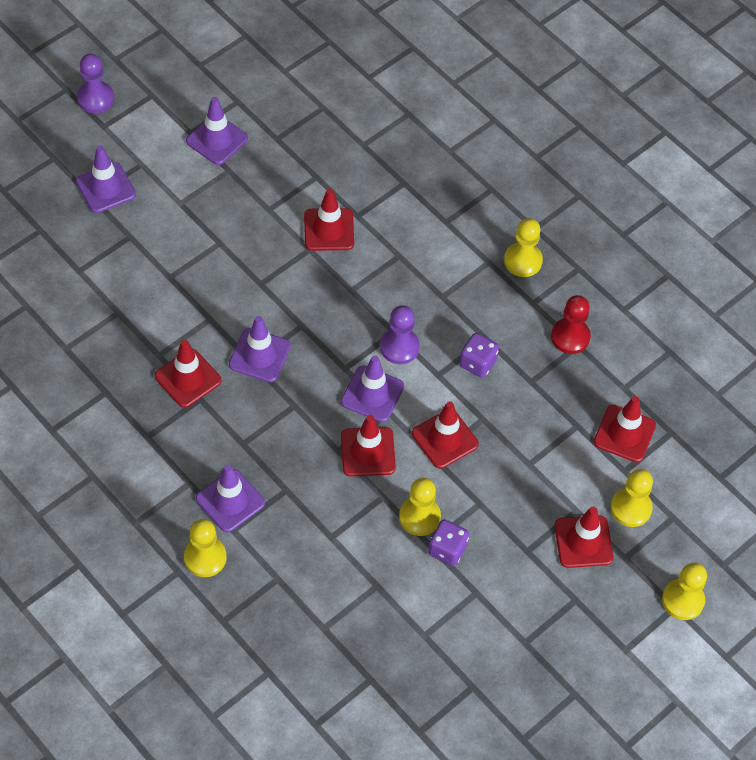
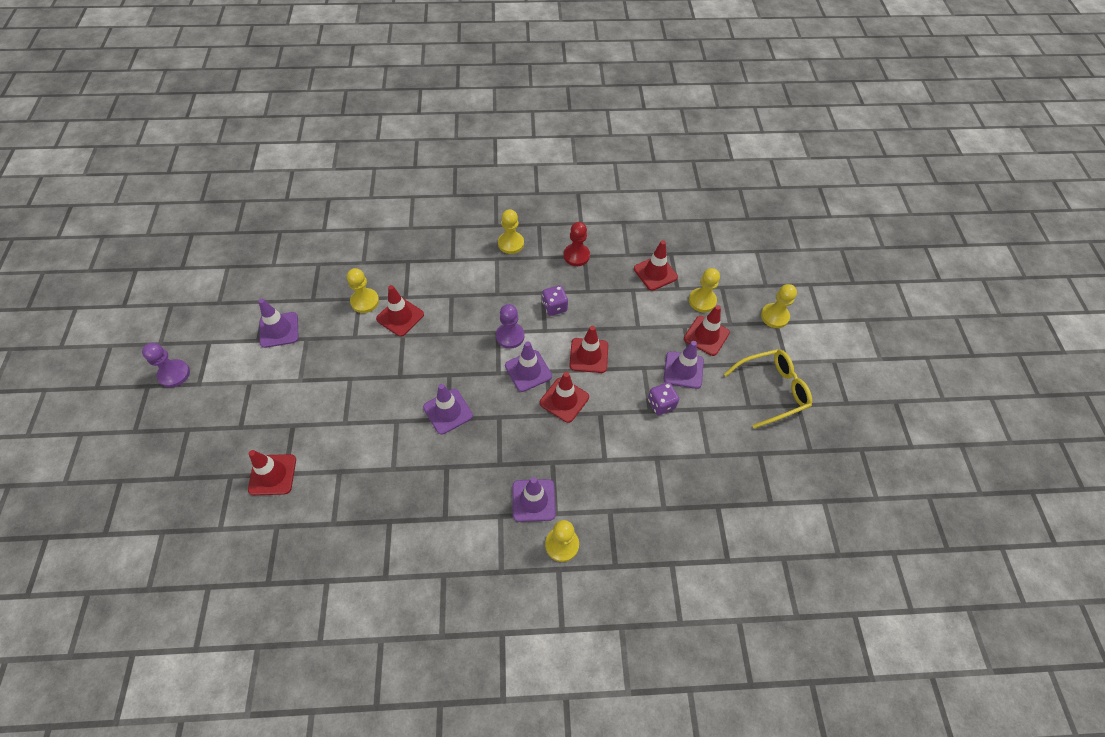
camera: 50 degrees left, 0 degrees up
(106, 188) = (243, 414): purple traffic cone -> purple traffic cone (683, 370)
(188, 378) = (426, 463): red traffic cone -> red traffic cone (272, 474)
(419, 517) = (629, 403): yellow pawn -> yellow pawn (365, 301)
(570, 655) = (772, 390): none -> yellow glasses

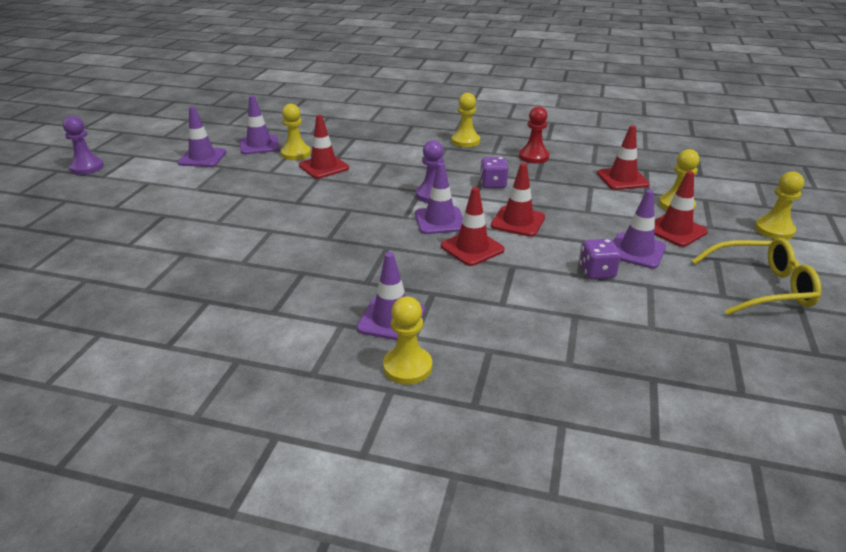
camera: 20 degrees right, 25 degrees down
(272, 474) = (115, 243): red traffic cone -> none
(448, 411) = (331, 233): purple traffic cone -> purple traffic cone (259, 145)

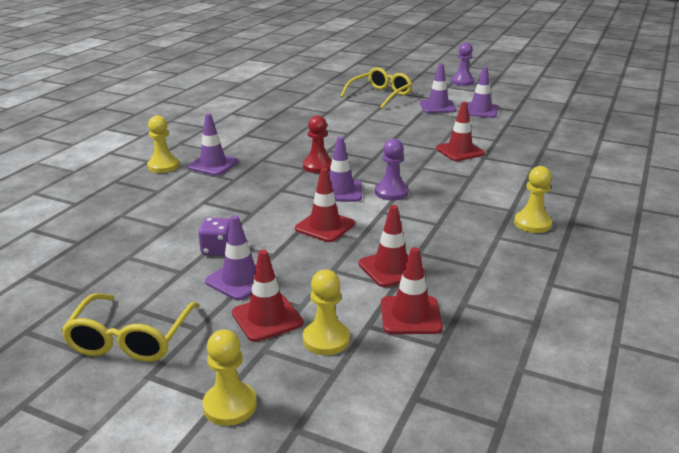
camera: 100 degrees right, 5 degrees down
(121, 218) = (380, 95): none -> yellow glasses
(259, 145) = (509, 128): purple traffic cone -> purple traffic cone (437, 107)
(296, 154) = (490, 141): yellow pawn -> none
(472, 248) = (287, 200): red traffic cone -> red traffic cone (391, 268)
(493, 184) = (410, 225): purple dice -> none
(533, 157) = (485, 262): red pawn -> red pawn (318, 166)

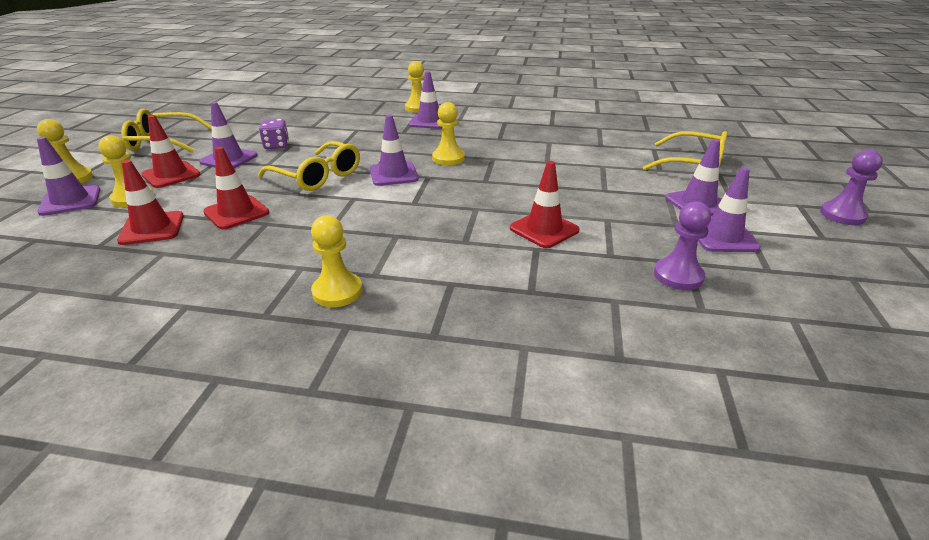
camera: 75 degrees right, 5 degrees up
(312, 391) = (70, 201): none -> purple traffic cone
(318, 166) = (448, 158): red pawn -> yellow pawn
(325, 226) = (318, 176): red traffic cone -> yellow glasses
(391, 192) = (399, 198): purple pawn -> purple pawn (678, 276)

